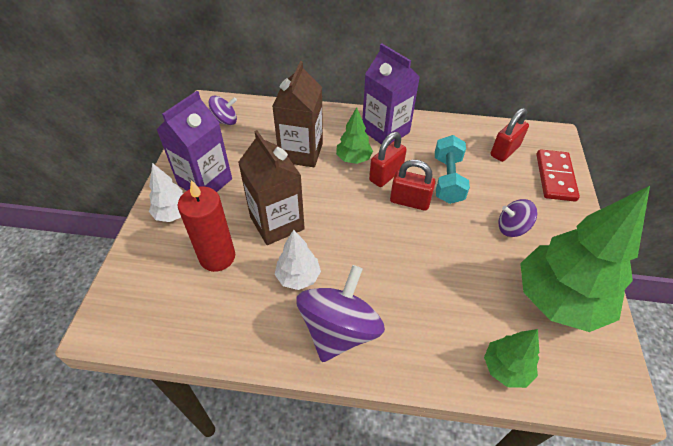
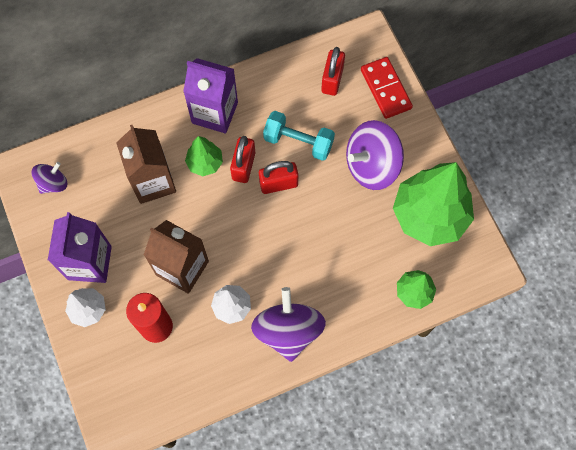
camera: 30 degrees left, 20 degrees up
(447, 180) = (298, 142): turquoise dumbbell -> turquoise dumbbell turned 45 degrees counterclockwise
(512, 228) = (372, 165): purple spinning top -> purple spinning top, size x1.82

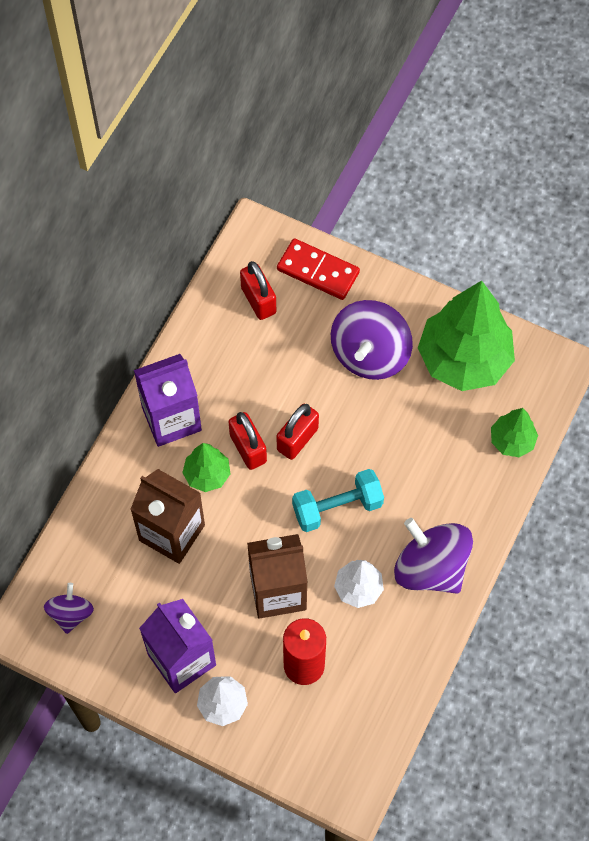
camera: 40 degrees left, 5 degrees down
(298, 142) = (280, 385): turquoise dumbbell -> turquoise dumbbell (337, 507)

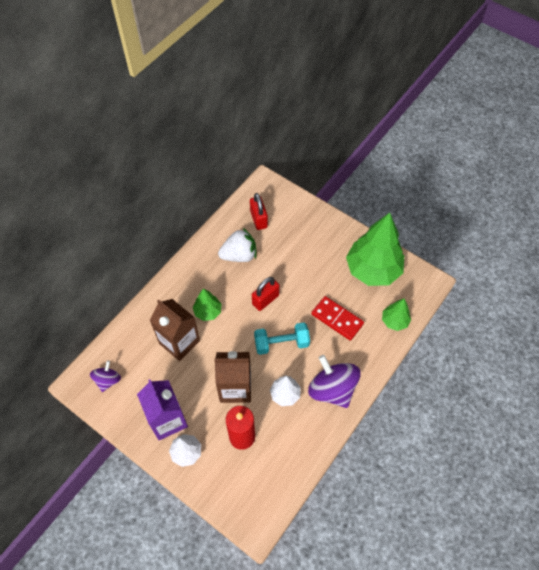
camera: 10 degrees right, 5 degrees down
(171, 419) = (194, 277): purple carton -> none
(238, 369) = (239, 255): none -> white strawberry
(248, 448) = (235, 300): red padlock -> none
(318, 271) = (296, 209): red domino -> red domino (337, 319)
(370, 354) = (317, 258): purple spinning top -> none

